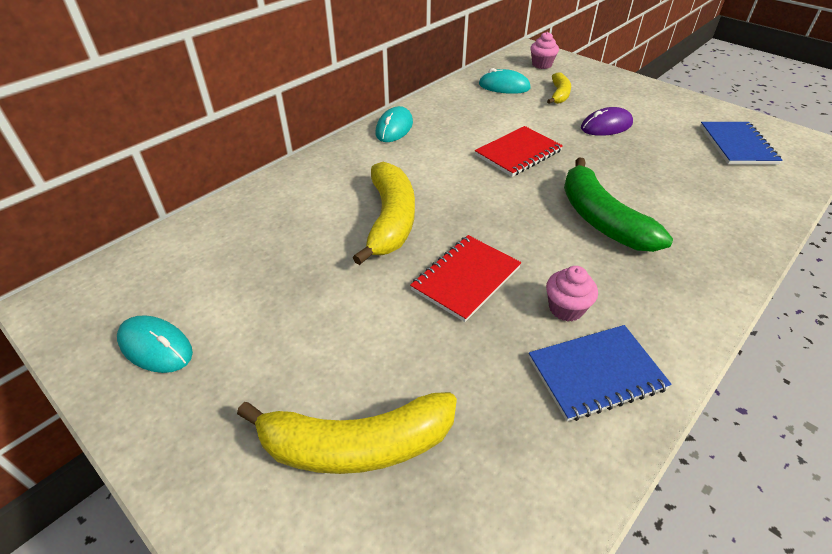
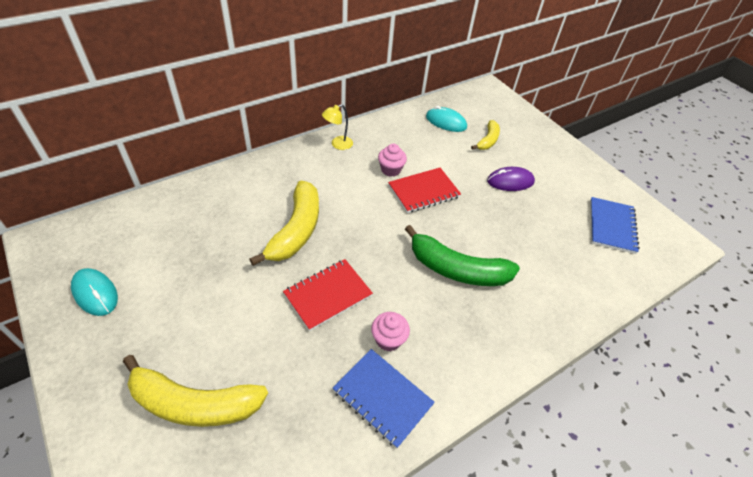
camera: 10 degrees right, 5 degrees up
(394, 128) = (337, 144): turquoise mouse -> yellow lamp
(541, 65) = (489, 106): pink cupcake -> pink cupcake (390, 170)
(596, 373) = (382, 398): blue notebook -> blue notebook turned 45 degrees clockwise
(601, 219) = (457, 269): green banana -> green banana turned 60 degrees counterclockwise

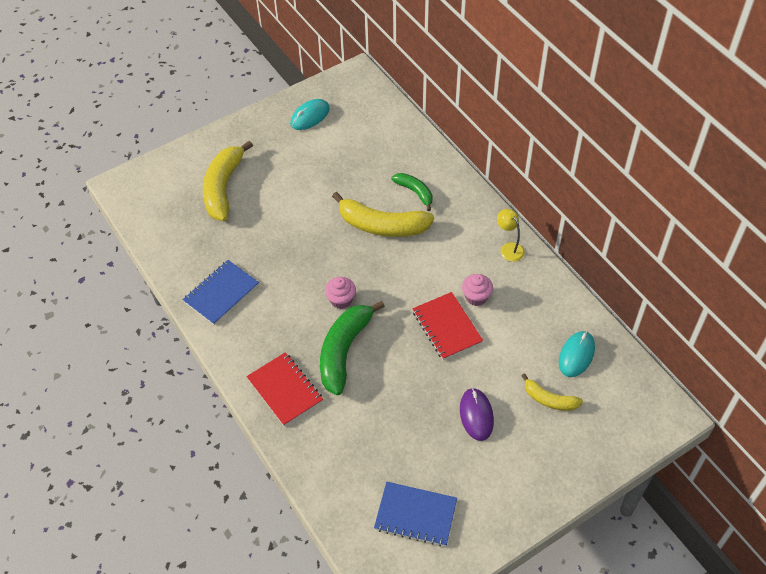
camera: 95 degrees right, 5 degrees up
(255, 201) = (415, 192): none -> green banana
(328, 295) = (312, 254): red notebook -> red notebook (285, 390)
(388, 339) = (270, 297): pink cupcake -> pink cupcake (341, 300)

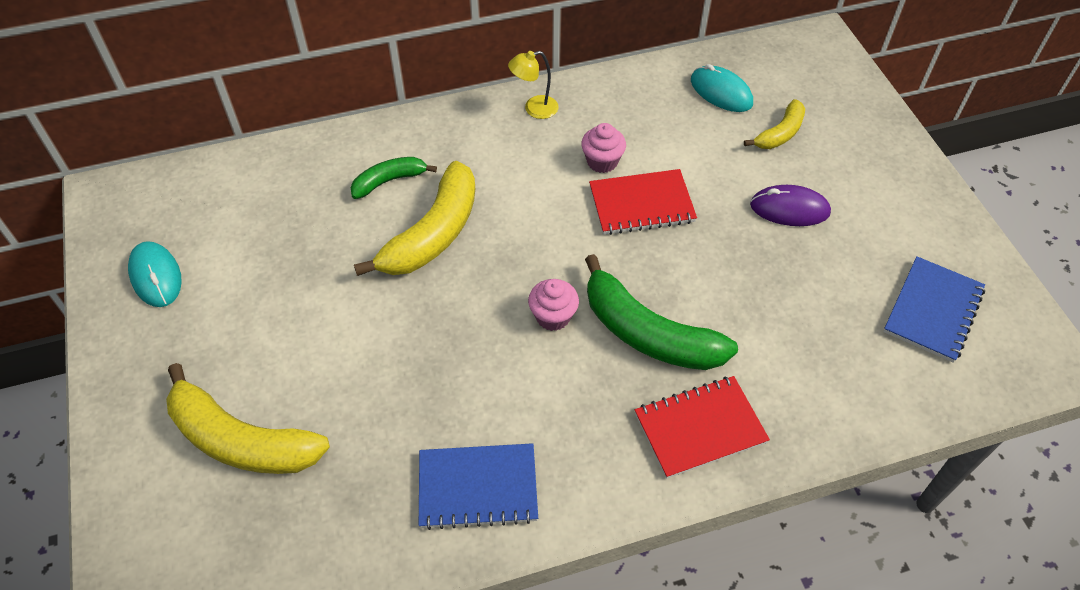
camera: 75 degrees left, 0 degrees up
(221, 293) = (478, 487): blue notebook -> blue notebook turned 60 degrees counterclockwise

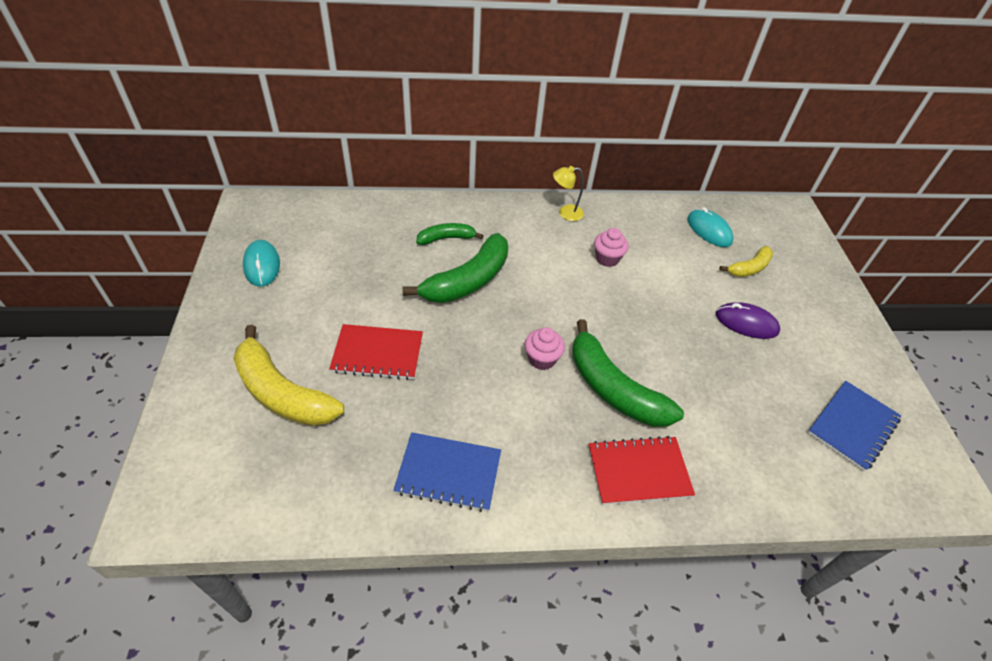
camera: 10 degrees right, 5 degrees down
(433, 234) = (468, 281): yellow banana -> green banana
(641, 204) = (630, 294): red notebook -> red notebook (378, 354)

